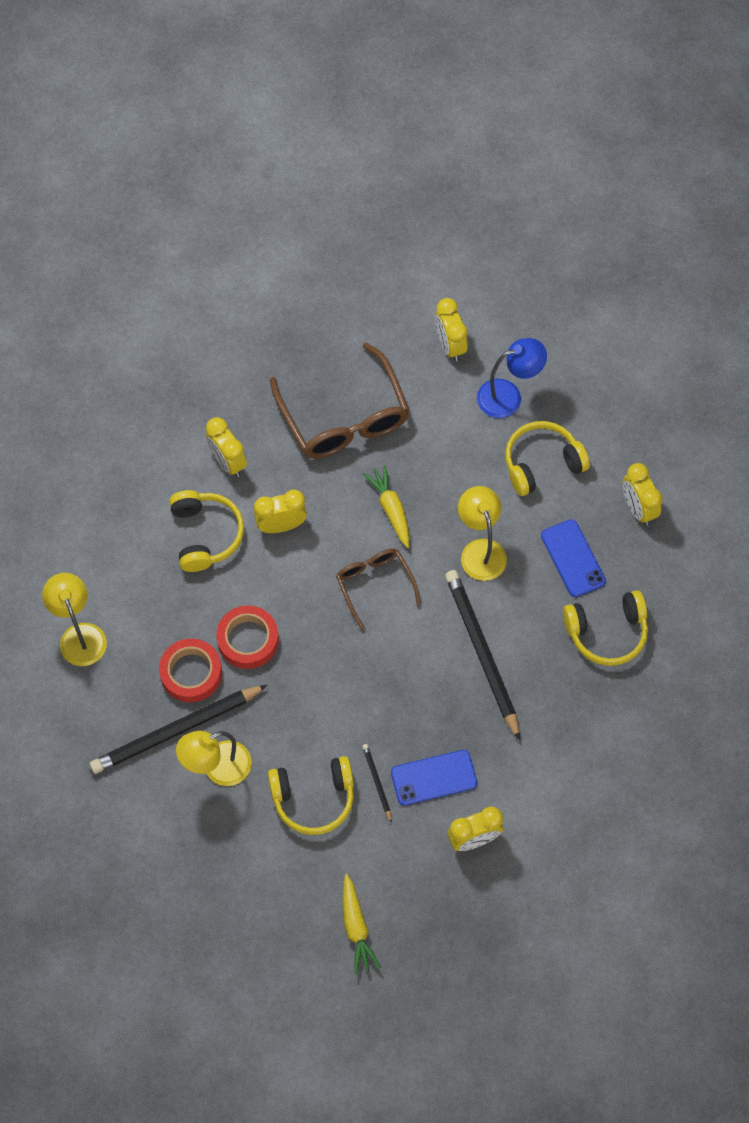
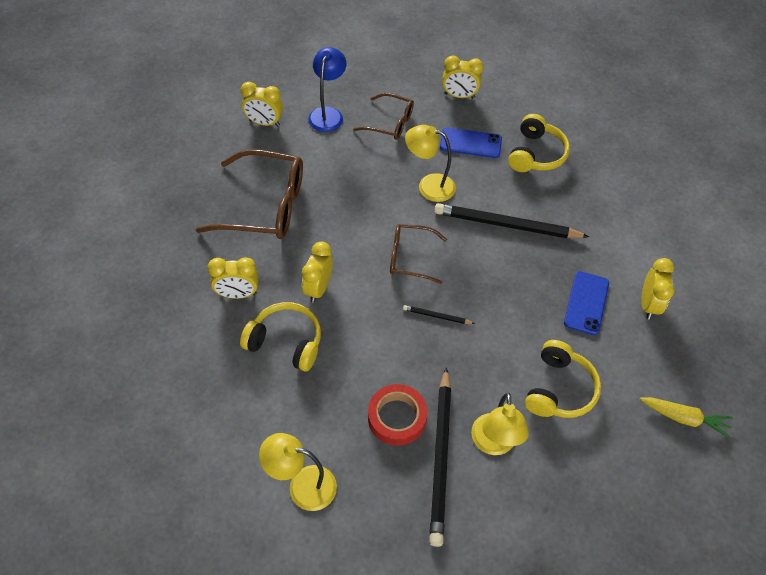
camera: 60 degrees left, 10 degrees down
(248, 640) = (396, 361): red tape -> none
(377, 782) = (569, 340): black pencil -> black pencil (437, 316)
(391, 509) = (358, 217): yellow carrot -> none
(542, 463) = (390, 123): yellow headphones -> brown glasses

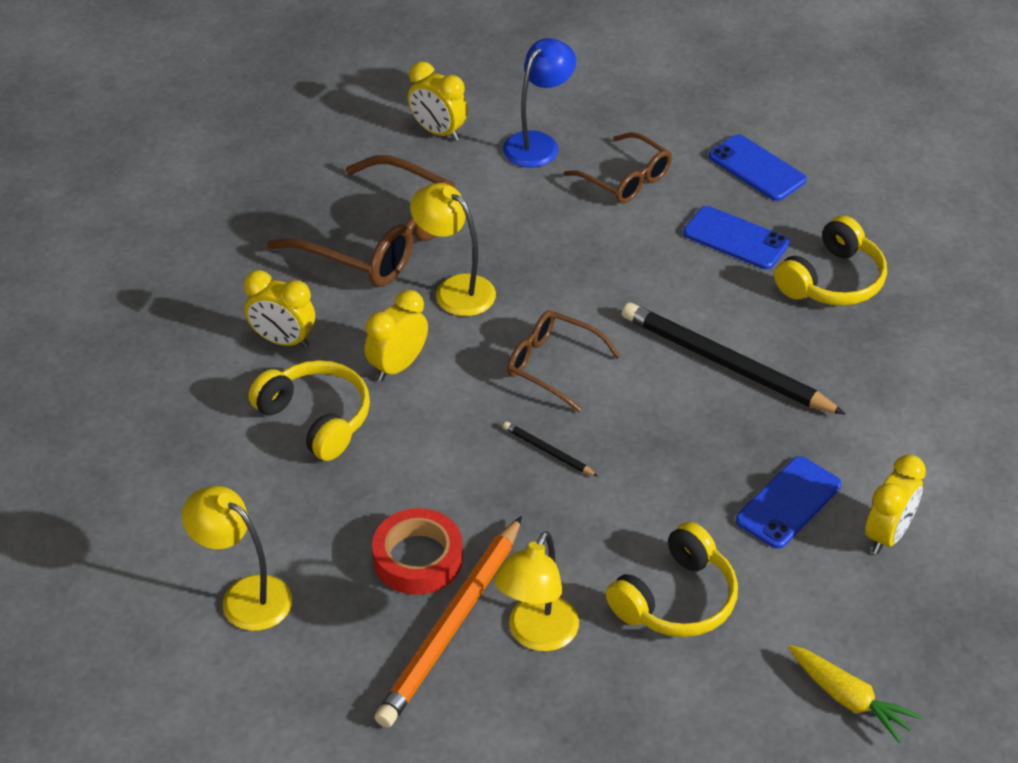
camera: 25 degrees right, 10 degrees down
(428, 186) = (636, 279): yellow lamp -> yellow lamp (455, 289)
(440, 457) = (451, 625): black pencil -> orange pencil
(459, 96) = (757, 168): yellow clock -> blue phone

